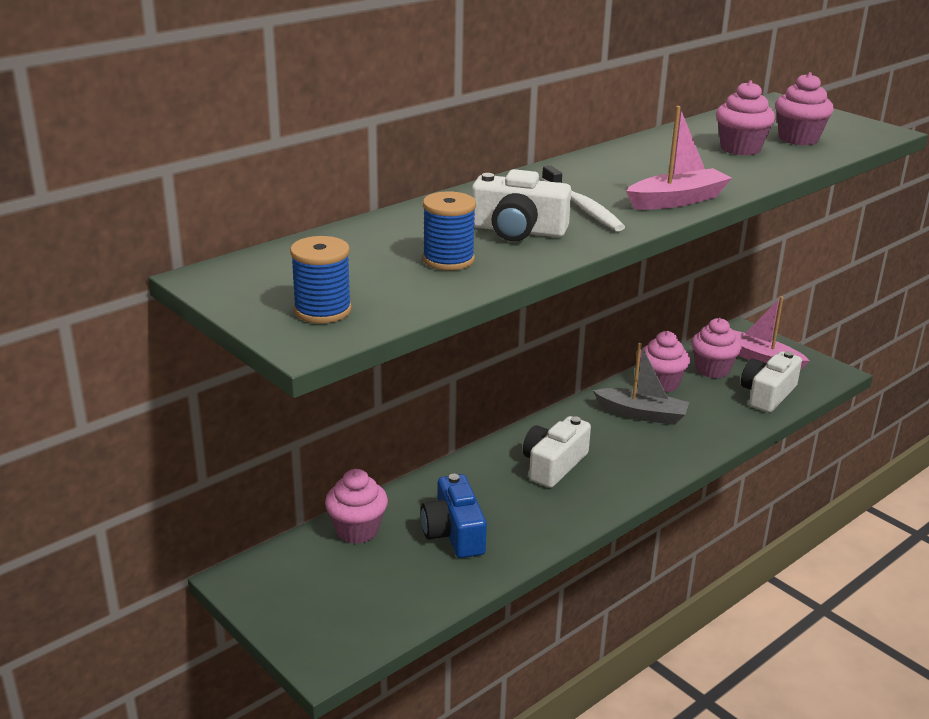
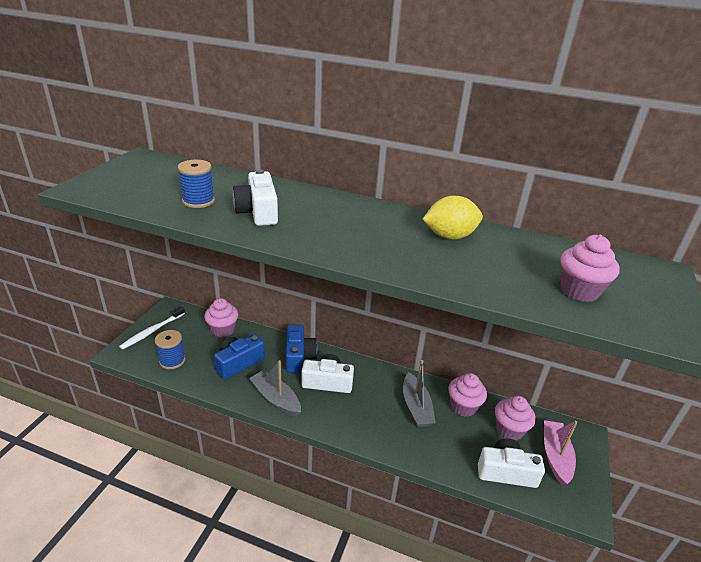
camera: 60 degrees right, 5 degrees up
(322, 310) = (114, 185): blue spool -> blue spool (172, 360)
(482, 474) = (299, 356): none -> blue camera
(557, 517) = (276, 399): none -> grey boat
(582, 206) = (317, 224): white toothbrush -> white toothbrush (152, 331)
(661, 155) = (449, 236): none -> yellow lemon
(677, 200) = (364, 255): pink boat -> none
(740, 148) = (512, 266): pink cupcake -> none

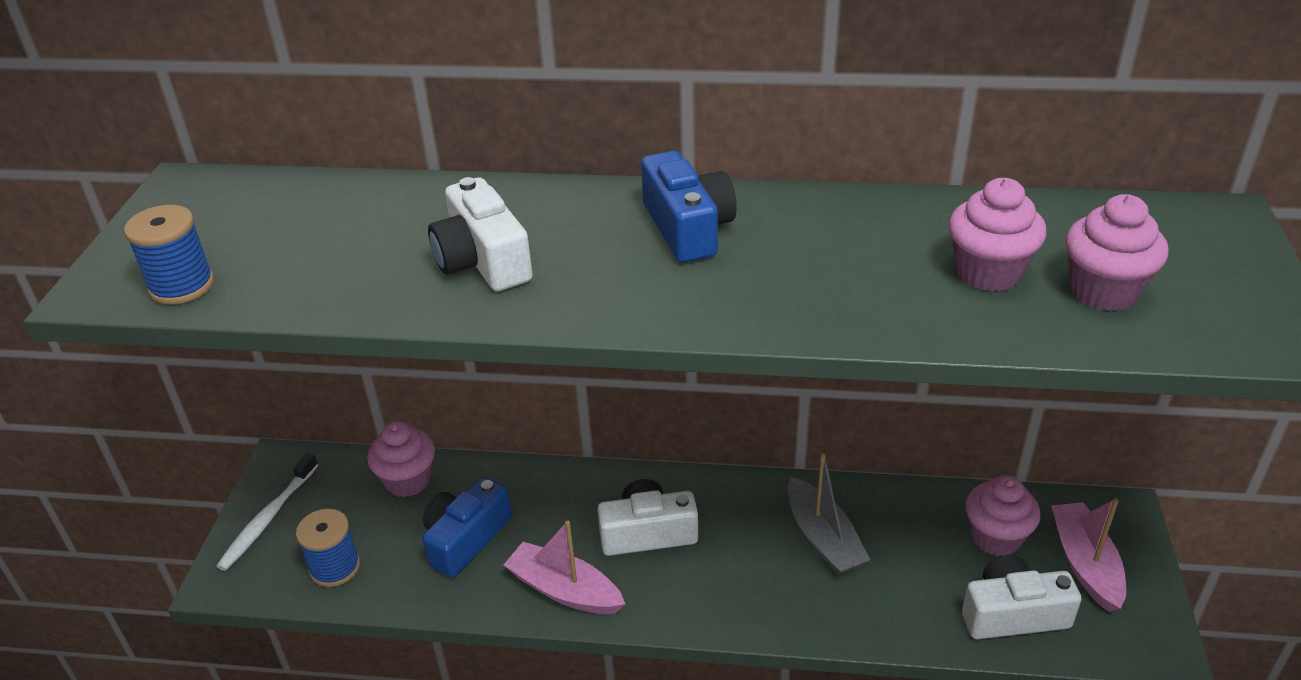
camera: 10 degrees left, 5 degrees up
(198, 201) = (356, 263): blue spool -> blue spool (182, 286)
(276, 399) = (564, 590): grey boat -> pink boat
(299, 356) = (575, 497): blue camera -> blue camera (687, 228)
(449, 236) = (850, 232): yellow lemon -> none
(463, 407) = (904, 516): pink cupcake -> pink cupcake (988, 273)

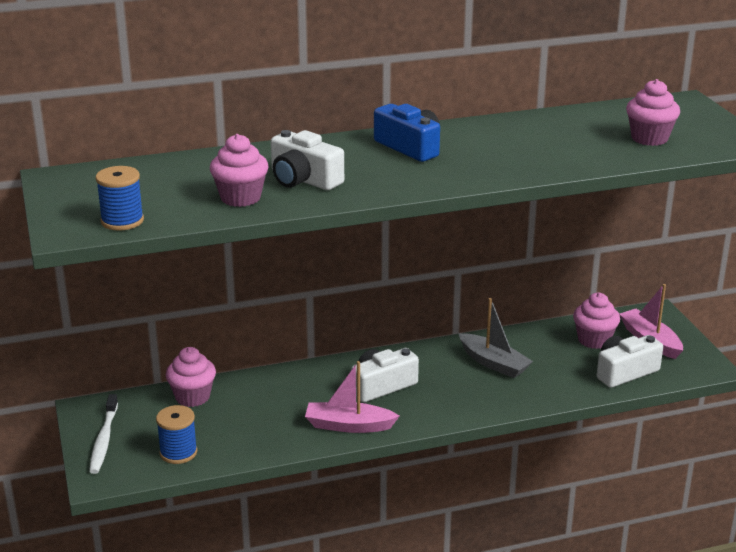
camera: 25 degrees left, 10 degrees down
(466, 539) = (260, 417): blue camera -> none
(988, 273) = (588, 140): pink cupcake -> pink cupcake (240, 198)

